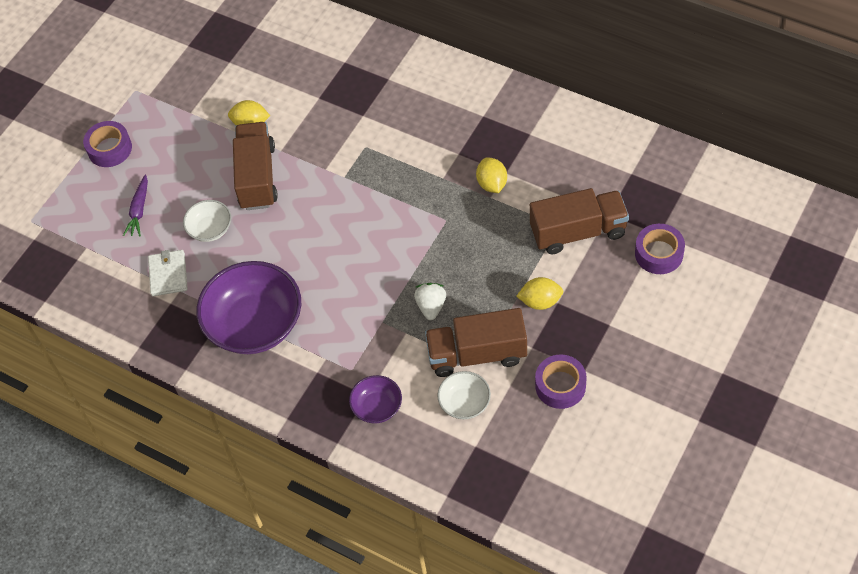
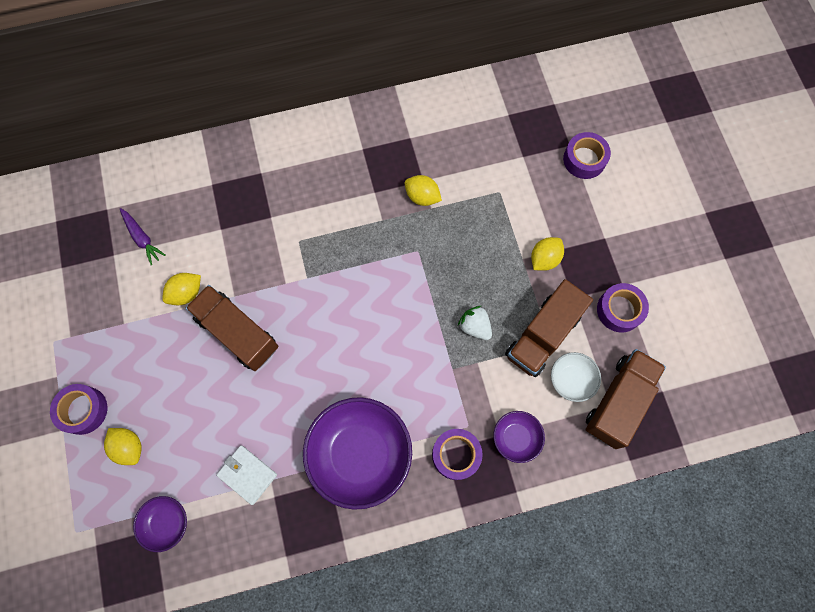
camera: 50 degrees left, 15 degrees up
(88, 262) = (166, 523): none -> purple bowl
(114, 195) = (129, 447): none -> yellow lemon
(139, 210) = (165, 442): purple carrot -> purple carrot (142, 238)
(210, 229) = (243, 407): white bowl -> none
(321, 381) = (456, 455): none -> purple tape
(578, 232) = (517, 186): brown truck -> brown truck (618, 402)

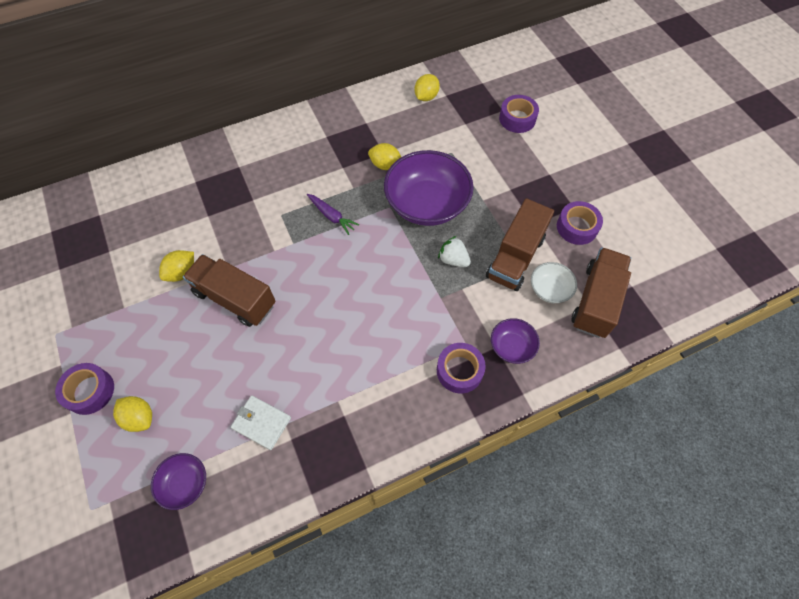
camera: 10 degrees left, 10 degrees down
(142, 238) = (135, 233): purple carrot -> purple carrot (331, 216)
(360, 454) = (368, 385): purple bowl -> purple bowl (427, 204)
(544, 259) = (502, 197): yellow lemon -> yellow lemon (426, 97)

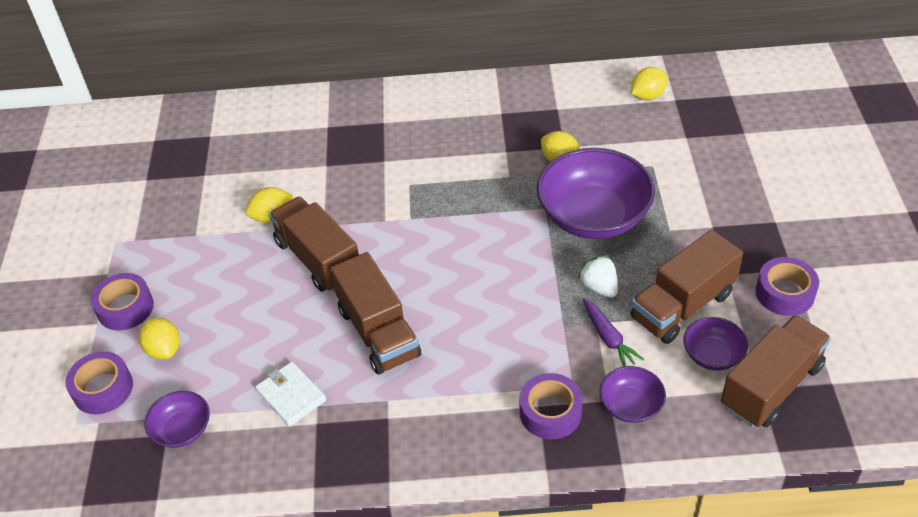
camera: 25 degrees right, 15 degrees down
(308, 346) = (378, 332): none -> brown truck
(331, 216) = (468, 201): purple carrot -> purple carrot (608, 338)
(517, 119) = (759, 147): purple tape -> purple tape (103, 389)
(549, 289) = (712, 355): white bowl -> purple bowl

